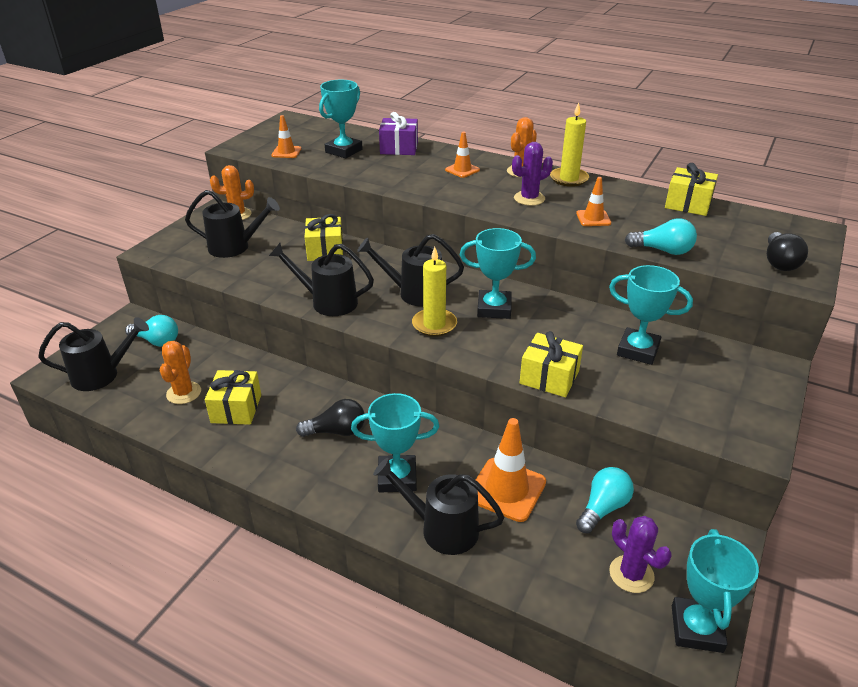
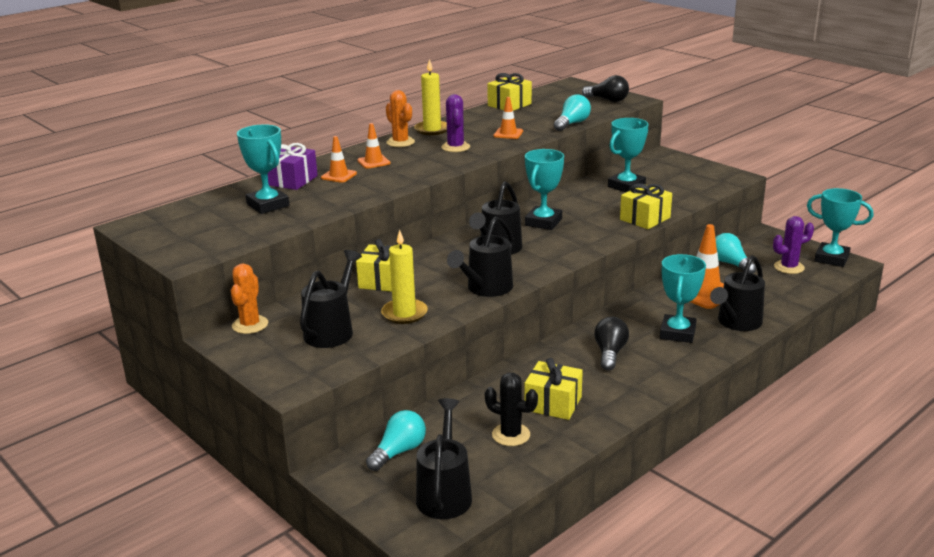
camera: 70 degrees left, 10 degrees down
(184, 393) = (511, 435): orange cactus -> black cactus
(286, 152) = (235, 233): orange traffic cone -> orange traffic cone (338, 176)
(434, 324) = (553, 248): yellow candle -> yellow candle (404, 313)

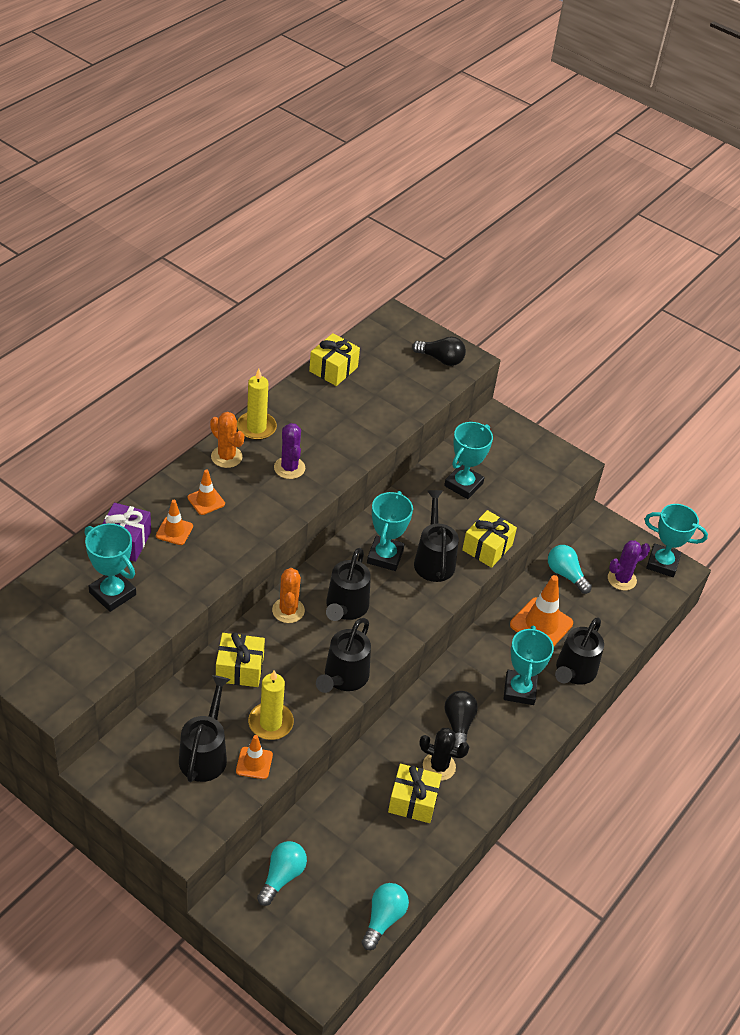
camera: 15 degrees left, 20 degrees up
(250, 325) = (120, 748): orange cactus -> orange cactus (288, 610)
(444, 493) = (332, 927): black watering can -> black watering can (433, 559)
(508, 133) = (342, 437): orange traffic cone -> orange traffic cone (254, 763)
(511, 435) = (380, 847): black cactus -> black cactus (439, 766)
(572, 124) = (408, 415): turquoise light bulb -> turquoise light bulb (383, 919)

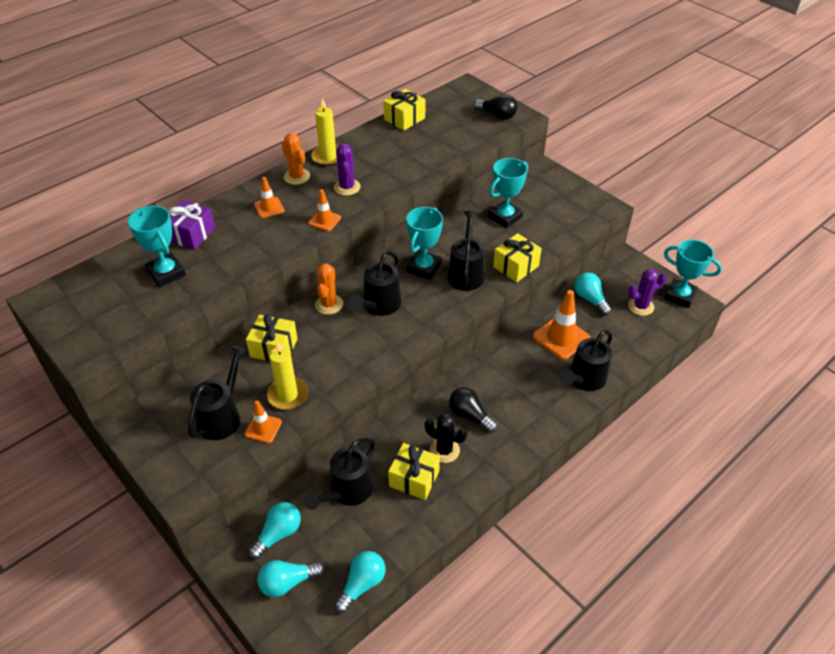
camera: 15 degrees right, 0 degrees up
(174, 531) = (235, 229): orange traffic cone -> orange traffic cone (324, 220)
(305, 926) = (287, 582): none -> turquoise light bulb
(343, 678) = (362, 363): black watering can -> black watering can (347, 492)
(458, 724) = (470, 415): black light bulb -> black light bulb turned 60 degrees counterclockwise
(519, 690) = (531, 391): turquoise trophy -> none

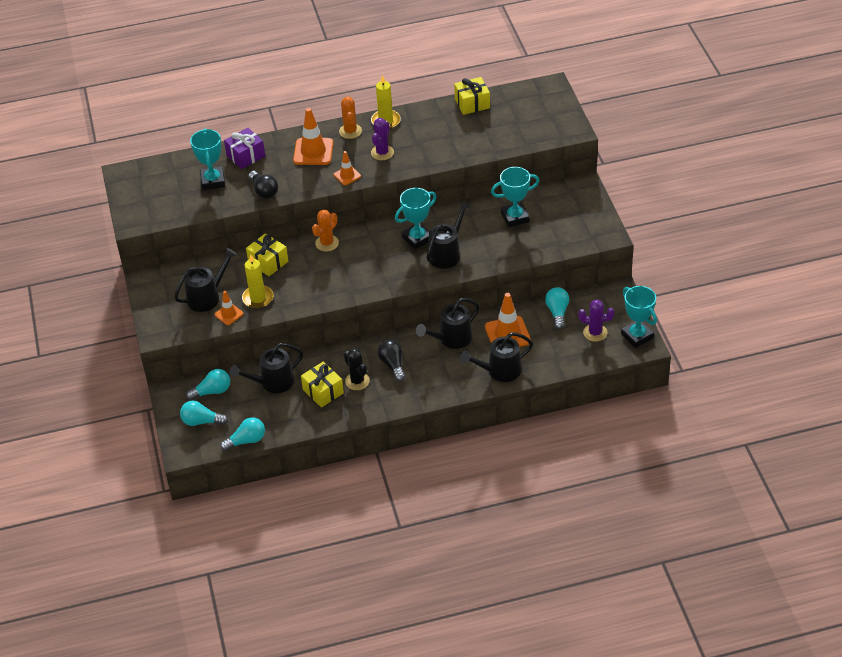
camera: 30 degrees right, 0 degrees up
(269, 208) = (313, 152): orange traffic cone -> orange traffic cone, size x1.78
(379, 306) = (362, 257): black watering can -> black watering can (451, 339)
(497, 115) = (553, 123): black light bulb -> black light bulb (264, 191)
(516, 266) = (490, 261): yellow gift -> none

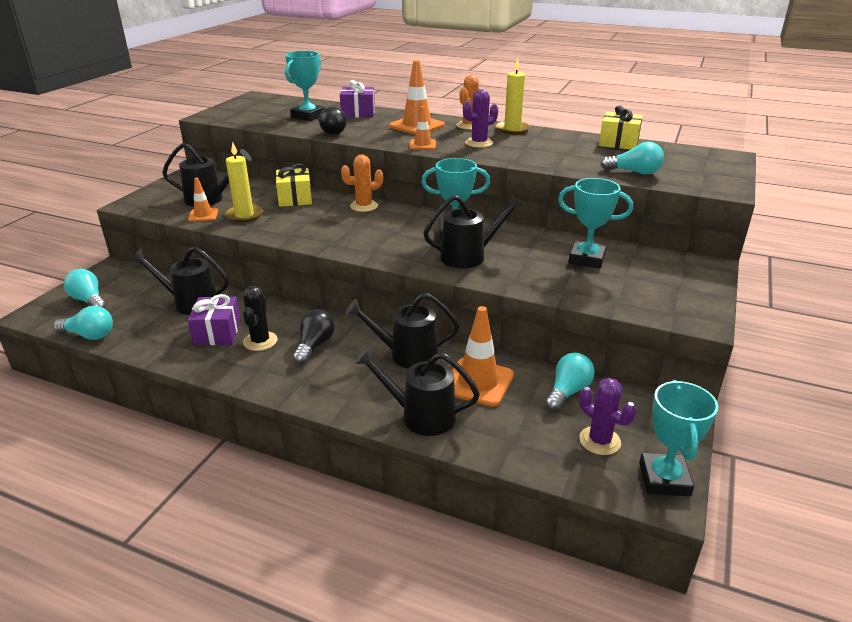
camera: 35 degrees right, 15 degrees down
(212, 391) = (137, 284): turquoise light bulb -> turquoise light bulb (634, 172)
(323, 391) = (217, 333): yellow gift -> purple gift

